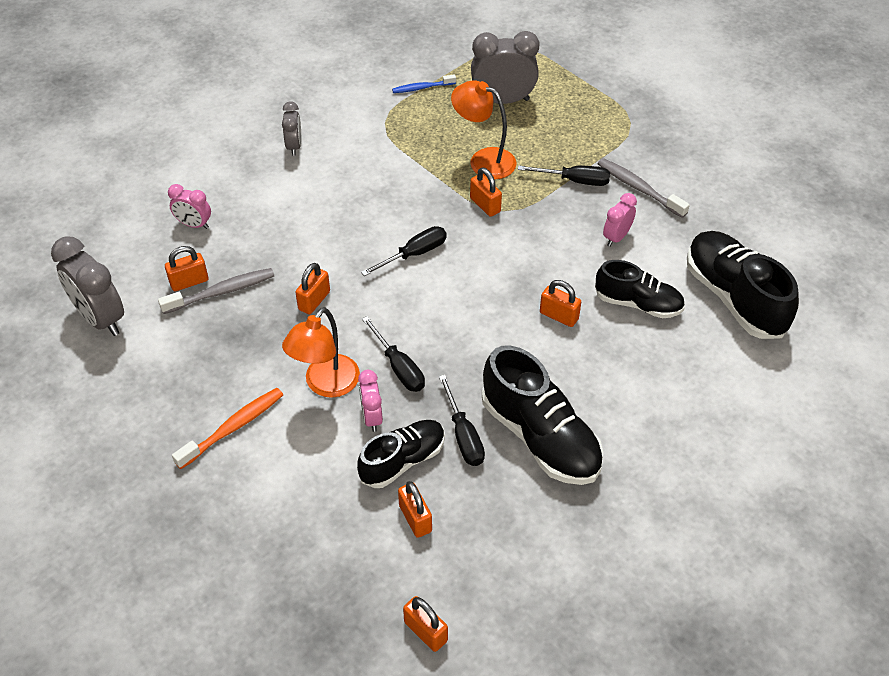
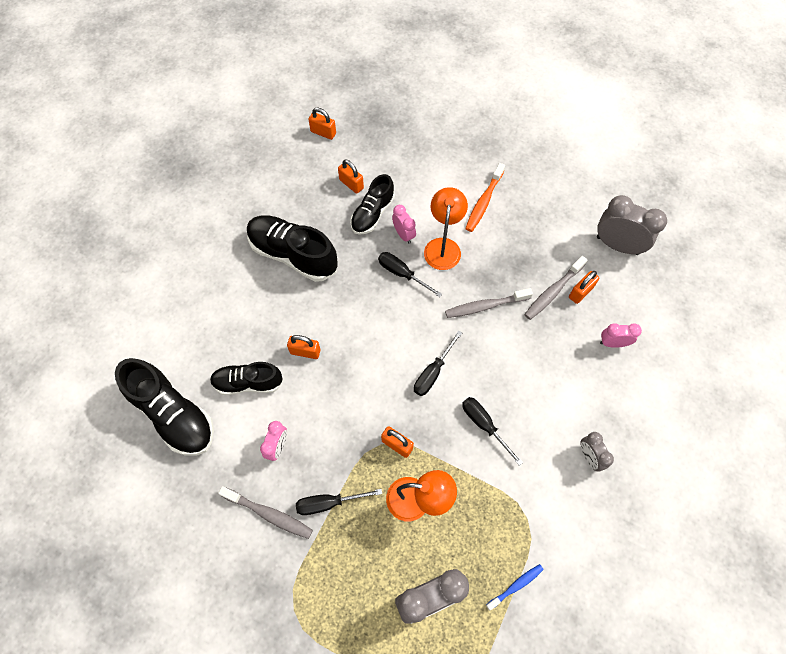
camera: 160 degrees right, 15 degrees up
(314, 300) = (485, 306): orange padlock -> grey toothbrush
(463, 435) = (342, 241): black screwdriver -> black screwdriver (484, 425)

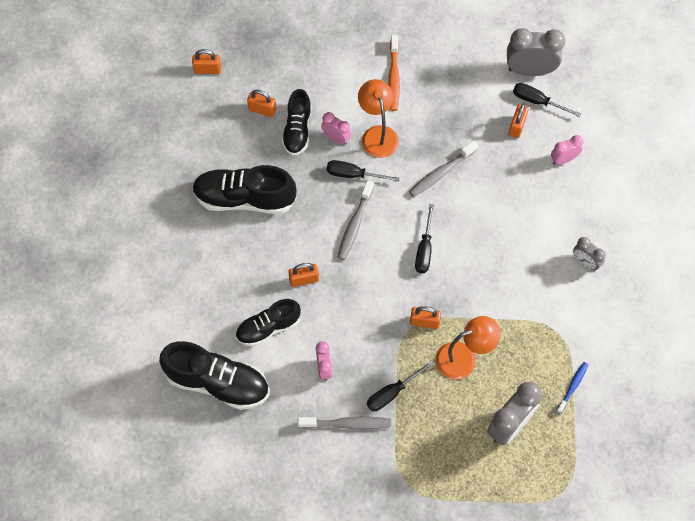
camera: 25 degrees left, 0 degrees up
(484, 425) = (489, 274): black screwdriver -> black screwdriver (537, 101)
(553, 292) = (493, 136): grey toothbrush -> grey toothbrush (354, 224)

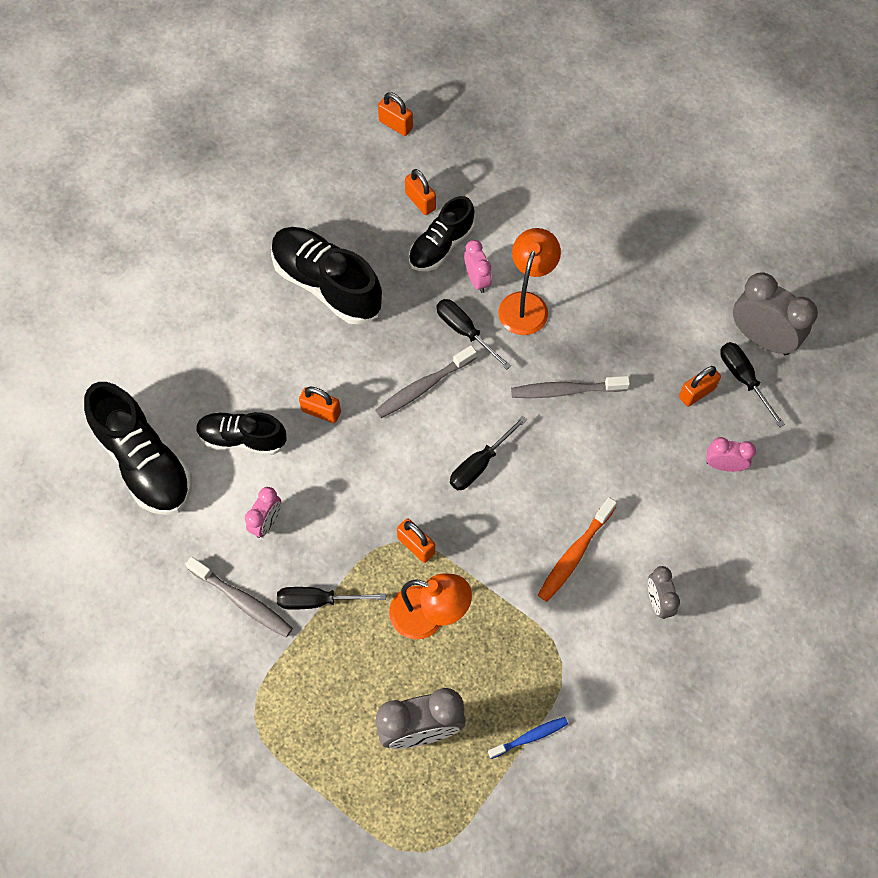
camera: 35 degrees right, 0 degrees up
(393, 78) = (593, 252): orange toothbrush -> orange toothbrush (574, 554)

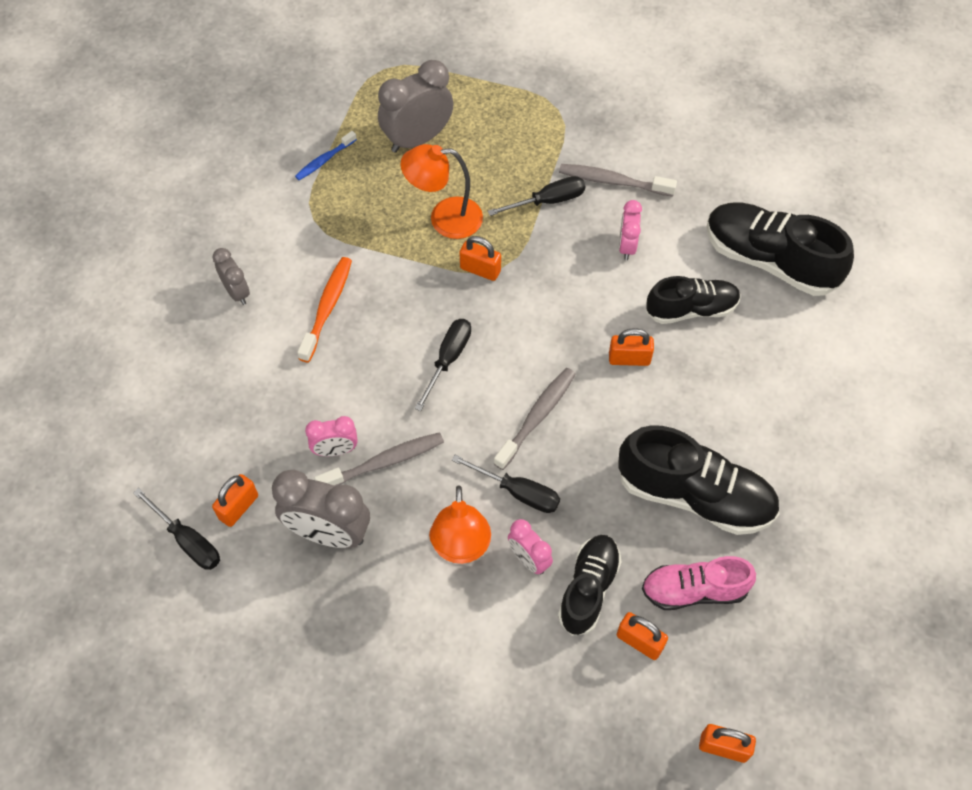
camera: 160 degrees right, 5 degrees down
(364, 221) = (694, 590): none -> pink shoe
(723, 465) = (194, 438): pink clock -> pink clock (335, 450)
(761, 338) = (173, 599): grey clock -> grey clock (328, 533)

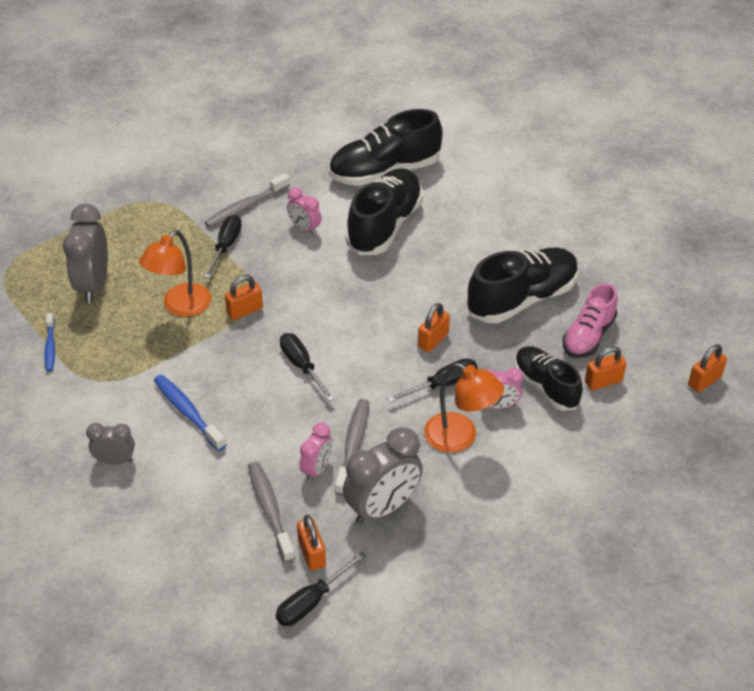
camera: 55 degrees left, 15 degrees down
(187, 540) = (312, 601): black screwdriver -> black screwdriver turned 150 degrees clockwise
(327, 307) = (187, 412): orange toothbrush -> blue toothbrush
(537, 417) = (393, 344): grey toothbrush -> grey toothbrush (270, 510)
(629, 359) = (393, 275): orange padlock -> orange padlock (433, 340)
(691, 309) = (384, 226): black shoe -> black shoe, size x1.57

